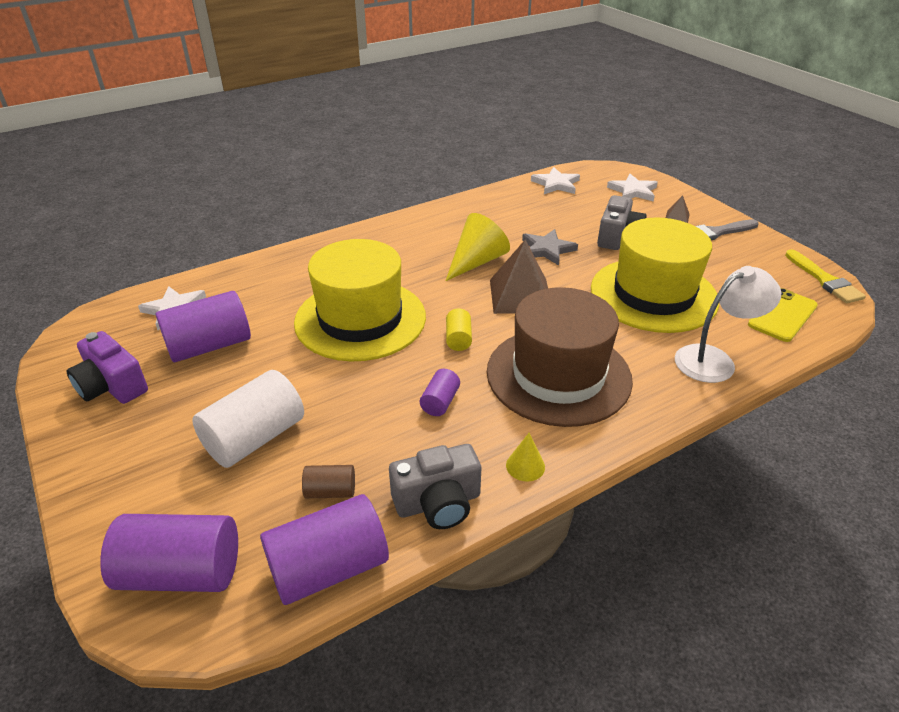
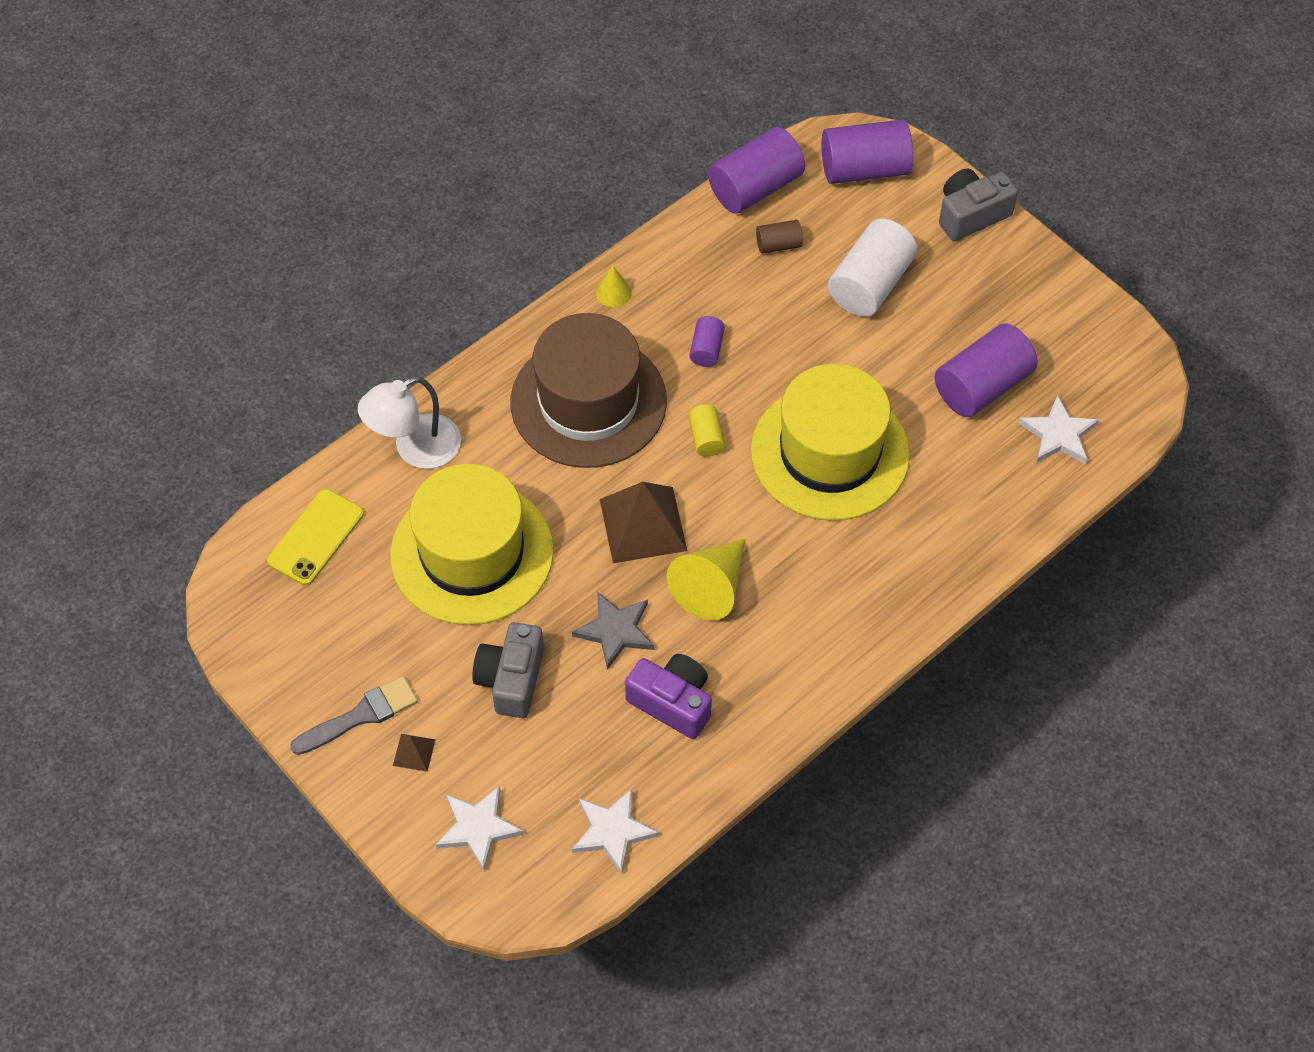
camera: 170 degrees right, 20 degrees up
(112, 386) = (1047, 319): purple camera -> purple camera (672, 702)
(438, 503) = (684, 248): grey camera -> grey camera (971, 215)
(824, 280) = (236, 619): yellow brush -> none

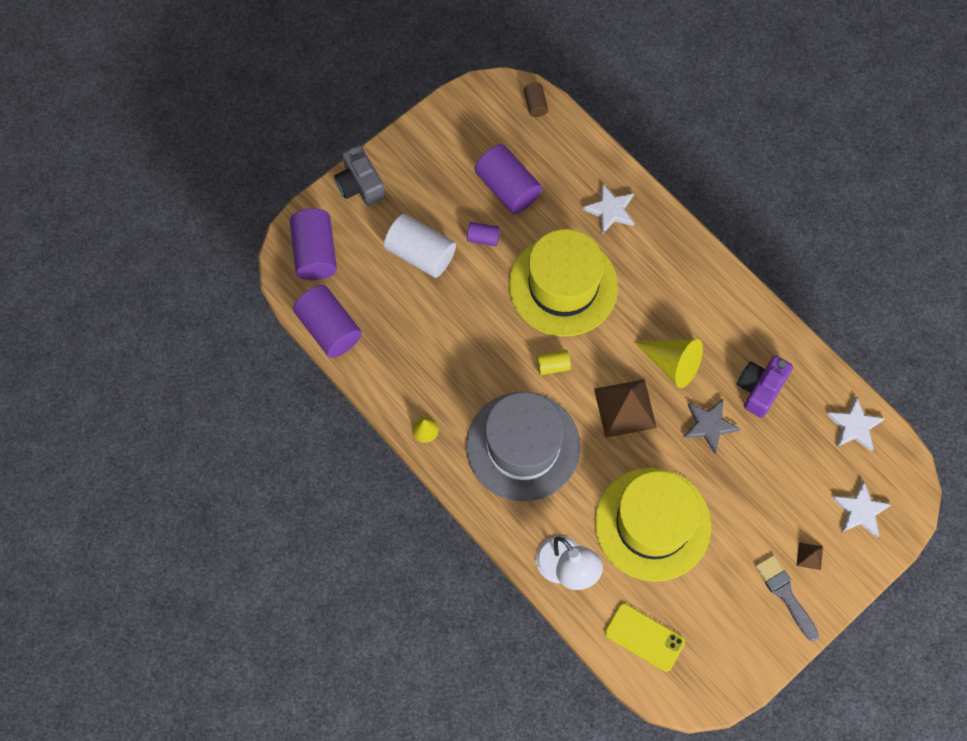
camera: 90 degrees left, 10 degrees up
(511, 679) = (750, 493): grey camera -> none
(588, 401) = (523, 446): brown hat -> grey hat
(706, 349) = (477, 364): purple cylinder -> purple cylinder (483, 238)
(778, 245) = (384, 314): brown cylinder -> brown cylinder (535, 104)
(1058, 434) = (546, 145): white star -> white star (610, 210)

